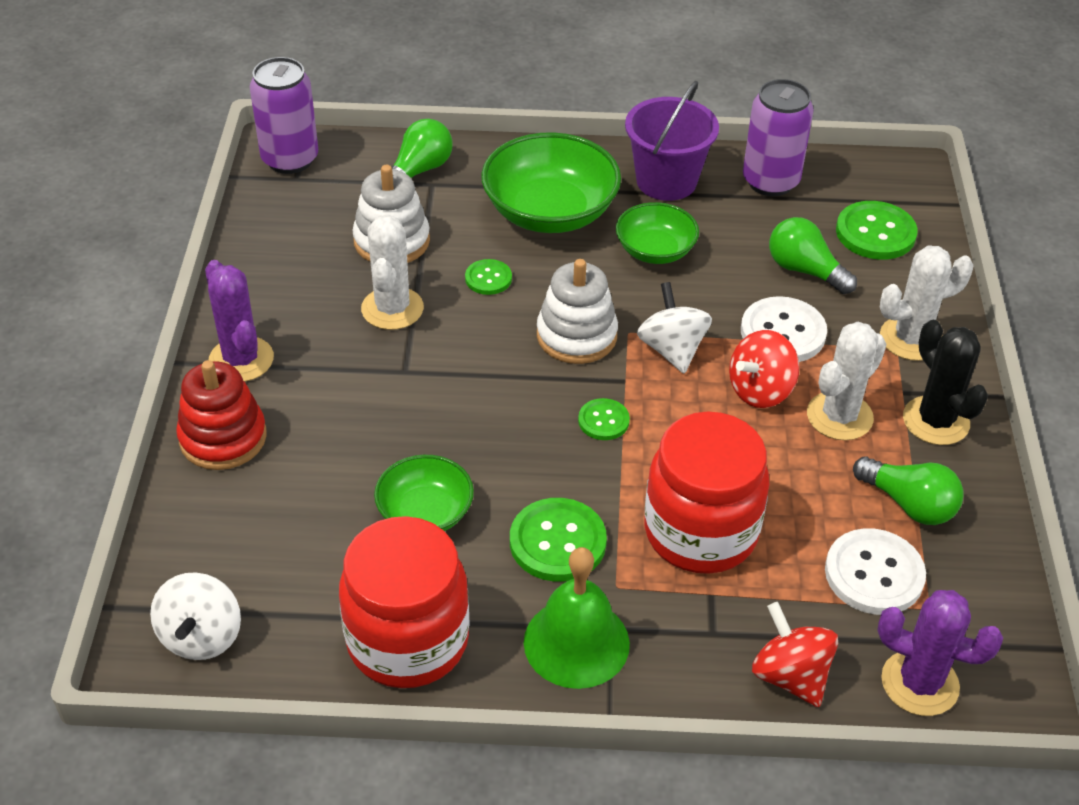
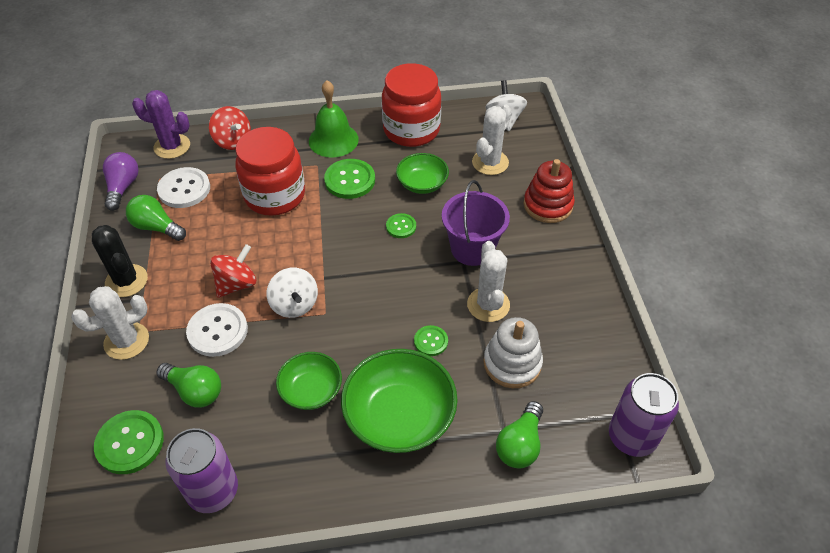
camera: 170 degrees right, 5 degrees up
(241, 359) = (565, 252): purple cactus -> none
(576, 336) = (359, 304): white stacking toy -> none
(603, 421) = (334, 248): green button -> green button (401, 226)
(666, 181) = (306, 473): purple bucket -> purple bucket (472, 249)
(839, 416) = (188, 274): white cactus -> white cactus (490, 162)
(995, 597) = (123, 187): none -> purple light bulb

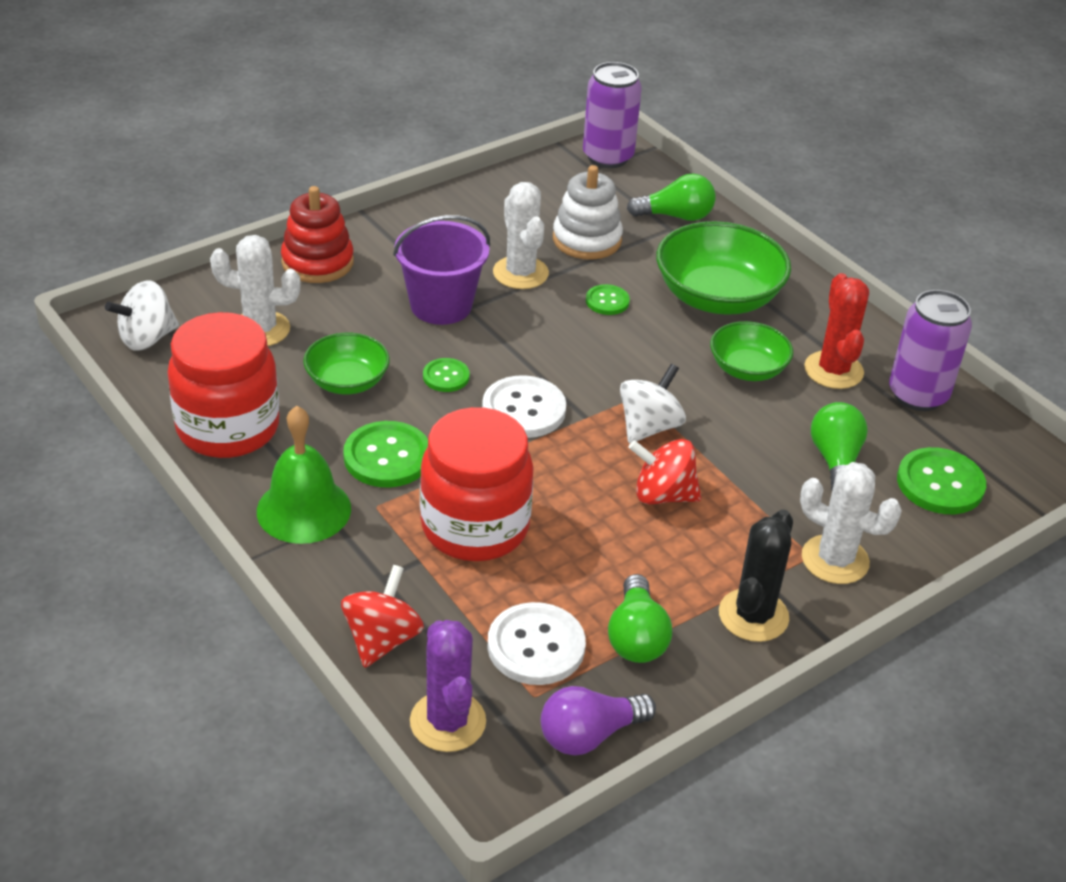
camera: 120 degrees left, 10 degrees down
(217, 331) = (745, 479): white button -> white button (523, 409)
(274, 447) = (833, 370): none -> red cactus
(488, 305) = (520, 273): white cactus -> white cactus turned 75 degrees counterclockwise

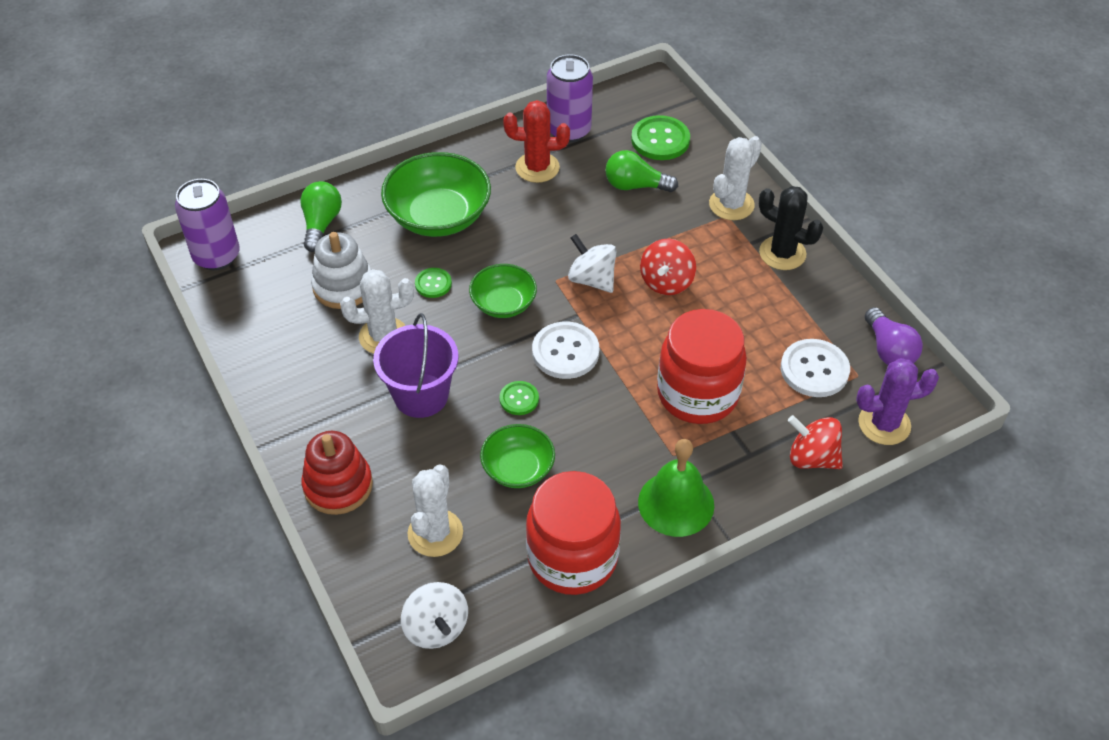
camera: 80 degrees left, 10 degrees up
(387, 457) = (616, 444): green button -> none
(636, 637) = (804, 315): green light bulb -> none
(747, 369) = (530, 213): green bowl -> green bowl (503, 303)

